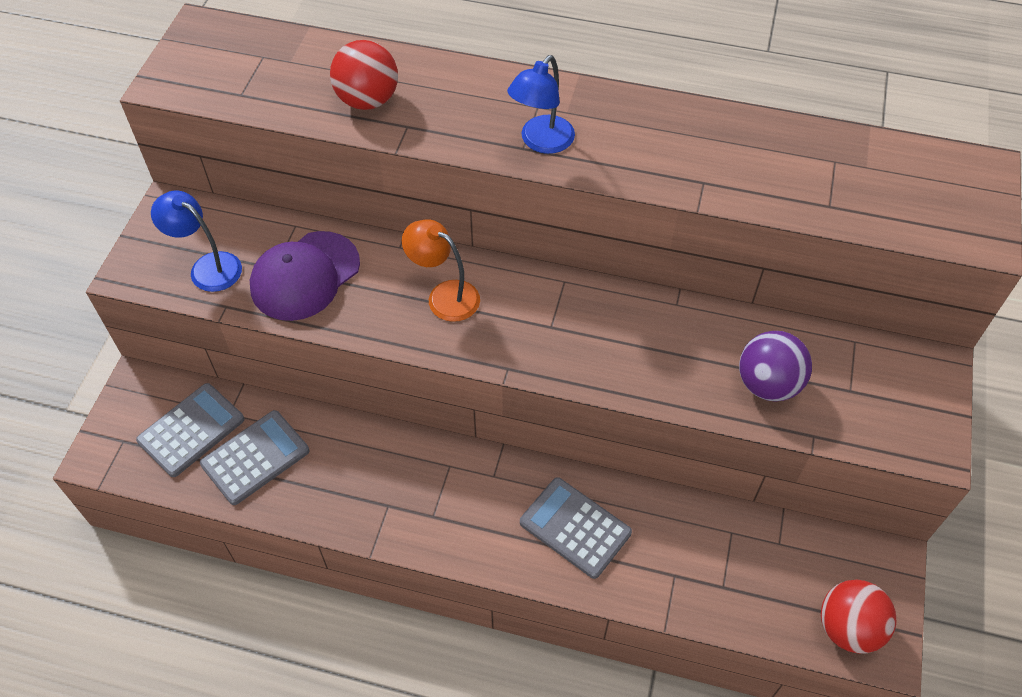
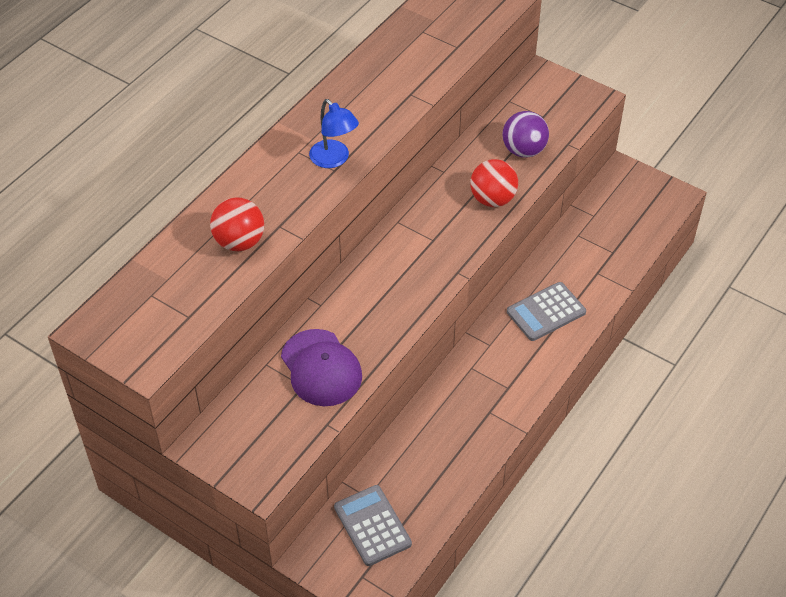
camera: 70 degrees left, 5 degrees down
(207, 267) = (281, 429): blue lamp -> none
(255, 458) = (416, 486): grey calculator -> none
(444, 295) = (379, 290): orange lamp -> none
(848, 628) = (657, 205): red ball -> red ball (492, 199)

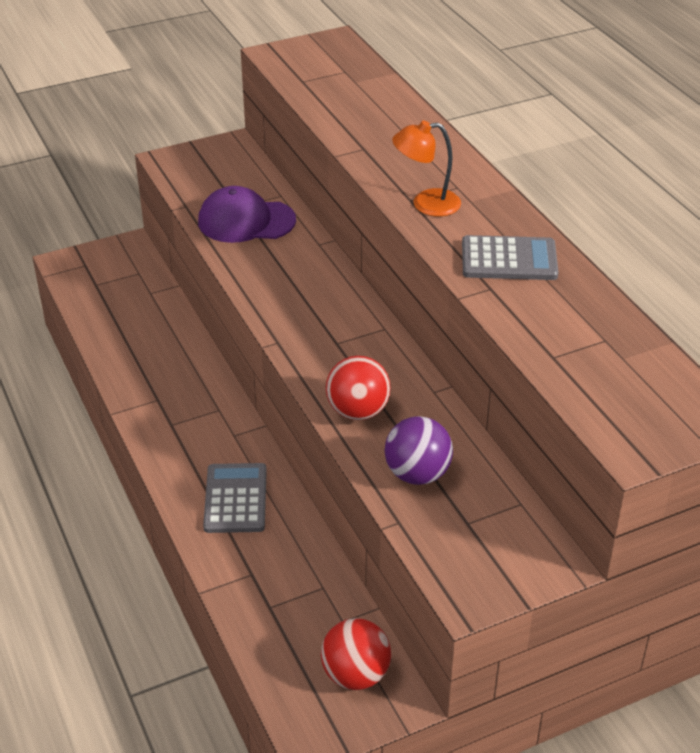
camera: 120 degrees right, 10 degrees down
(239, 242) = (364, 124): red ball -> red ball (355, 675)
(334, 159) = (426, 204): blue lamp -> orange lamp
(372, 525) = (121, 285): grey calculator -> grey calculator (509, 260)

